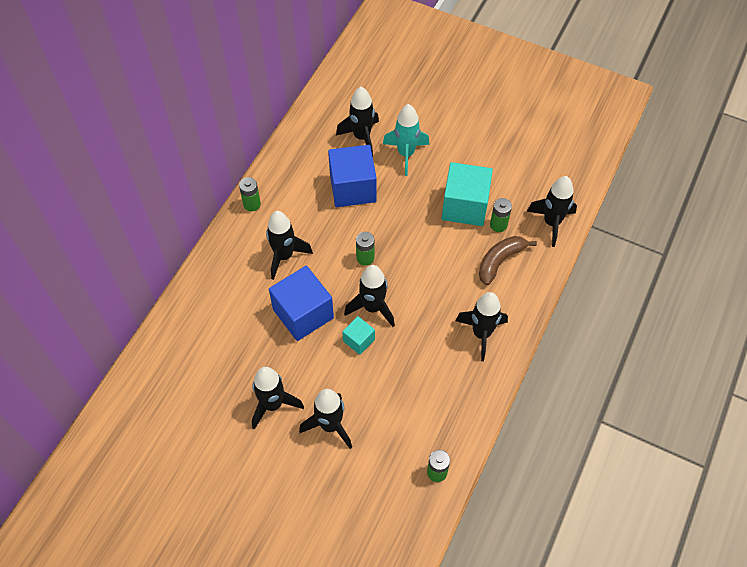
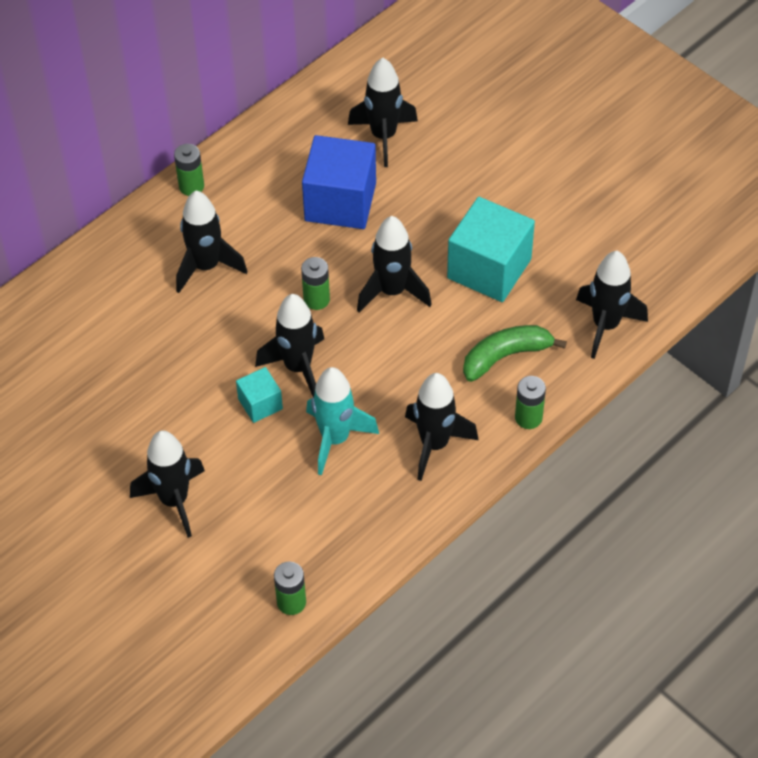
camera: 20 degrees right, 5 degrees down
(273, 404) = (110, 452): black rocket -> black rocket (392, 291)
(303, 313) = (199, 348): blue cube -> none
(406, 154) = (436, 175): turquoise rocket -> turquoise rocket (335, 439)
(498, 225) = (526, 307): green battery -> green battery (528, 418)
(500, 261) = (505, 356): brown banana -> green banana

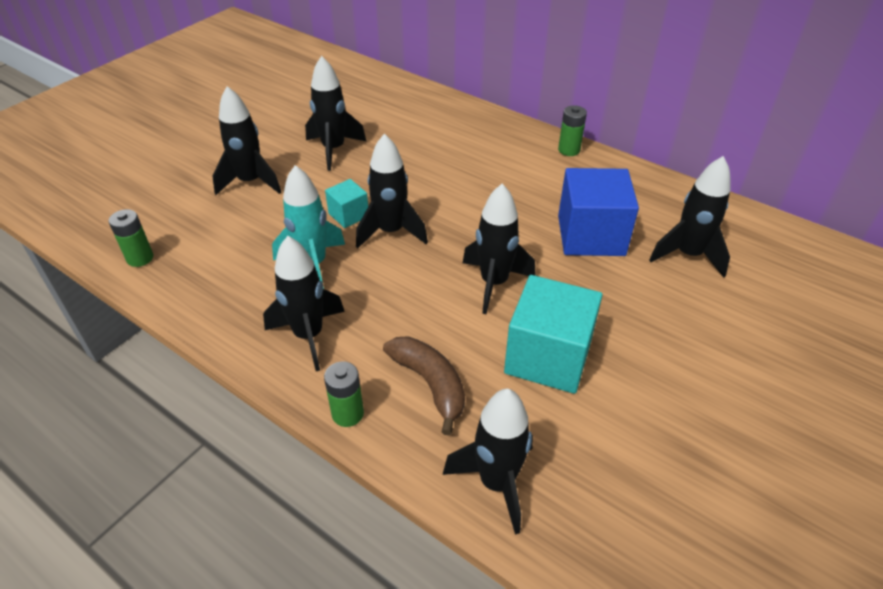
camera: 80 degrees right, 10 degrees down
(206, 266) = (487, 168): black rocket -> black rocket (334, 150)
(316, 299) = (470, 234): green battery -> none
(505, 356) = (430, 384): green banana -> brown banana

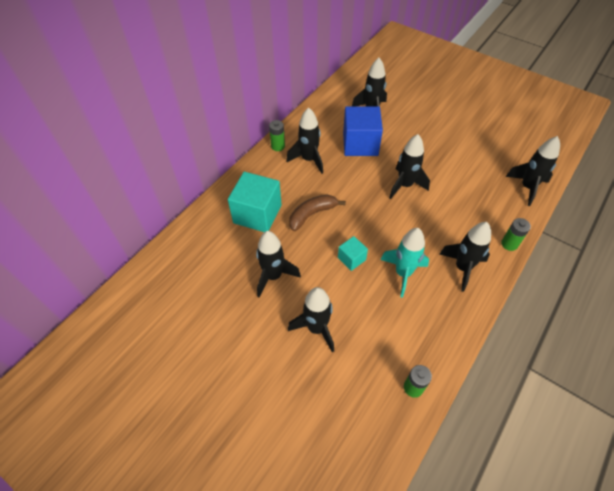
camera: 90 degrees left, 10 degrees up
(391, 232) = (366, 234): black rocket -> black rocket (308, 160)
(430, 384) = (481, 211): brown banana -> brown banana (312, 214)
(548, 357) = (452, 167): turquoise cube -> turquoise cube (257, 214)

